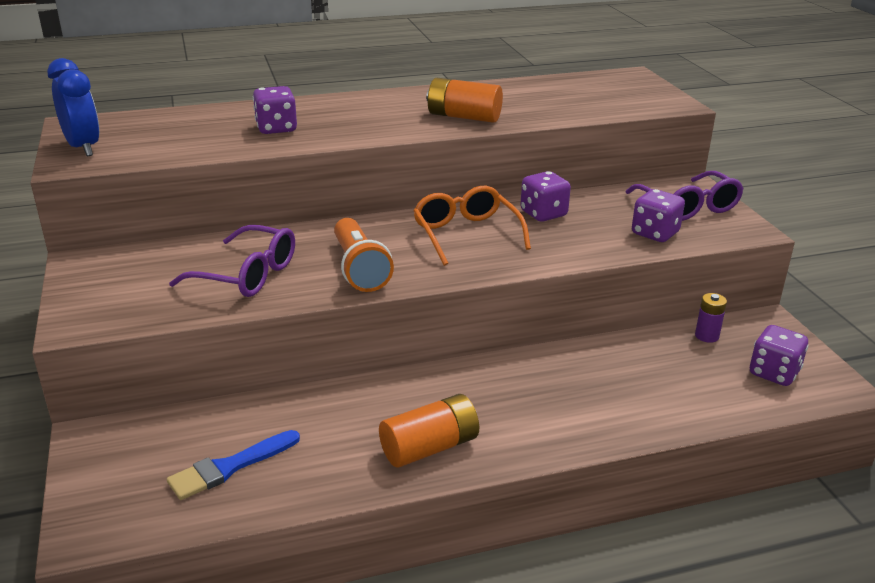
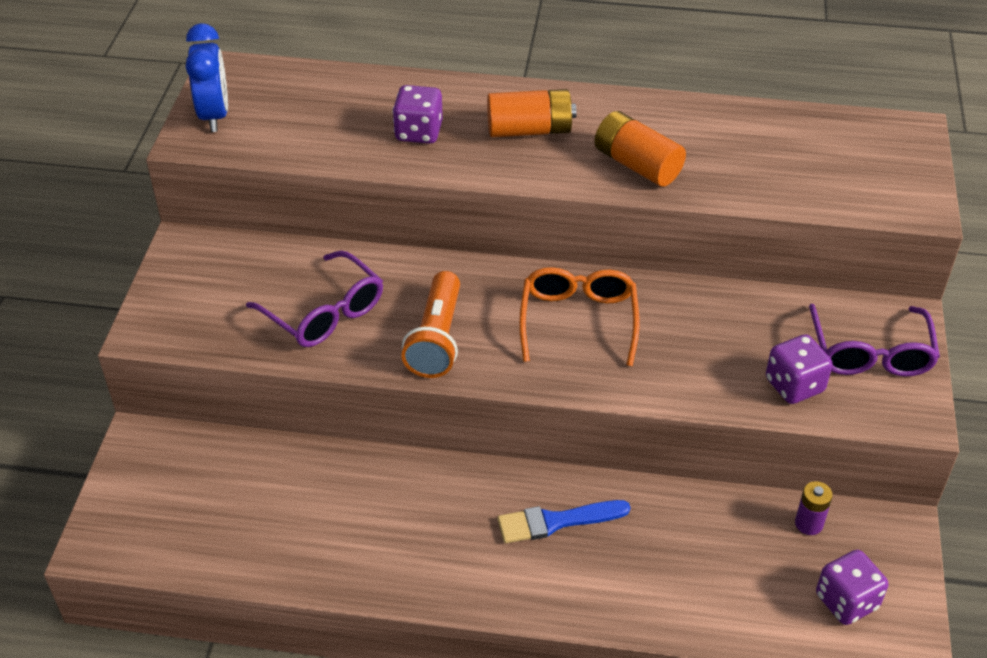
camera: 25 degrees right, 15 degrees up
(229, 467) = (238, 518): blue brush -> blue brush (556, 521)
(430, 447) = (424, 562): orange battery -> orange battery (529, 130)
(543, 214) = (686, 313): purple dice -> none

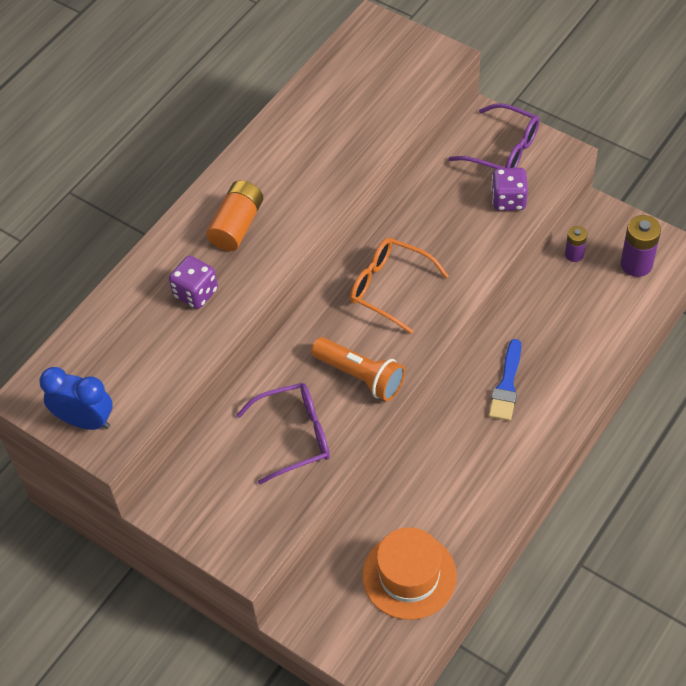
camera: 60 degrees left, 10 degrees up
(236, 520) = (409, 575): none -> orange hat
(637, 165) = (314, 180): orange battery -> none
(846, 601) = (636, 264): purple dice -> purple battery

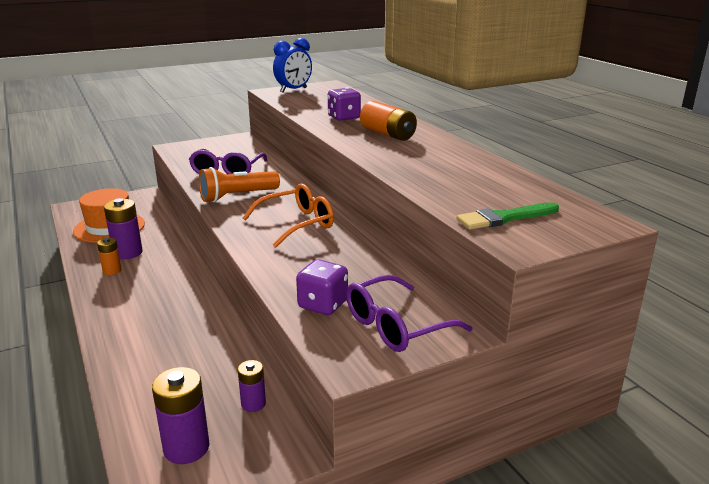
camera: 115 degrees right, 30 degrees down
(402, 76) = (504, 218): none -> green brush
(449, 504) = (127, 253): none -> purple battery
(490, 487) = (112, 271): none -> orange battery
(506, 385) = (174, 306): blue brush -> none

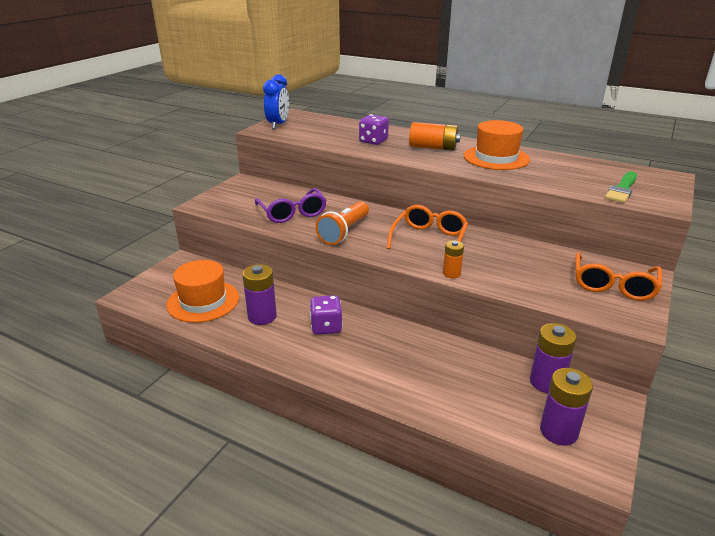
camera: 35 degrees left, 5 degrees up
(112, 271) = (276, 336): orange battery -> orange battery (451, 273)
(253, 404) = (546, 382): purple battery -> purple battery, size x1.69
(323, 305) = (553, 290): purple dice -> purple dice (326, 327)
(397, 325) = (613, 285): purple glasses -> orange glasses
(431, 156) = (496, 158): none -> orange hat

